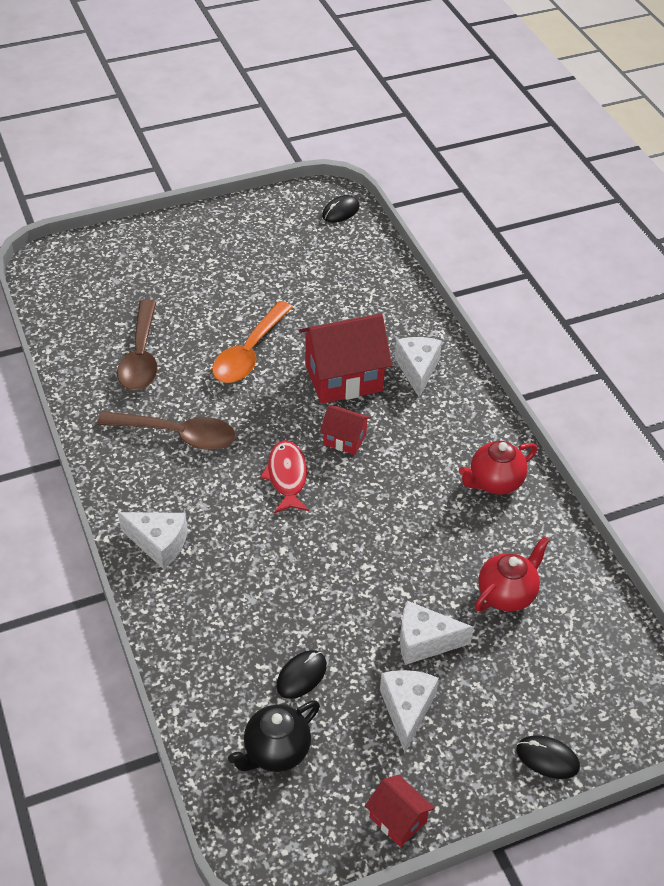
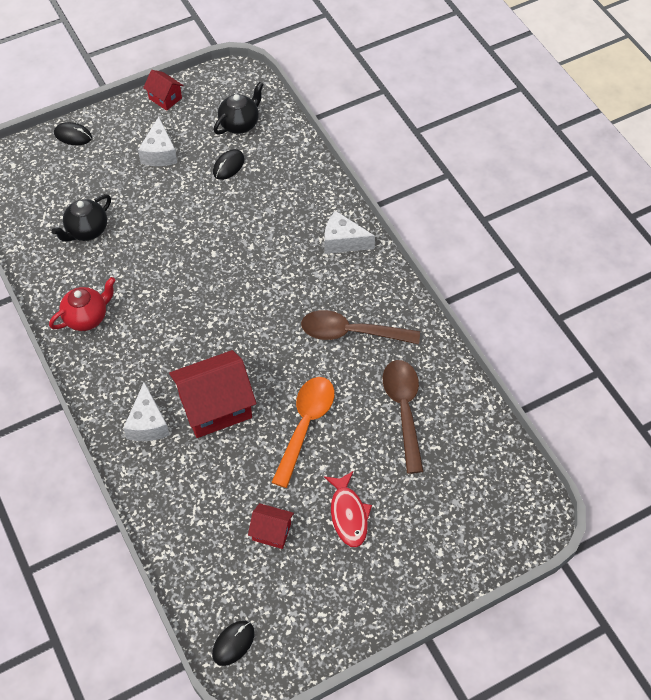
camera: 175 degrees right, 10 degrees up
(287, 477) = (255, 304): red fish -> red fish (348, 514)
(345, 439) = (210, 344): red house -> red house (271, 532)
(424, 642) = (147, 194): white cheese -> none
(507, 594) = (87, 231): red teapot -> black teapot

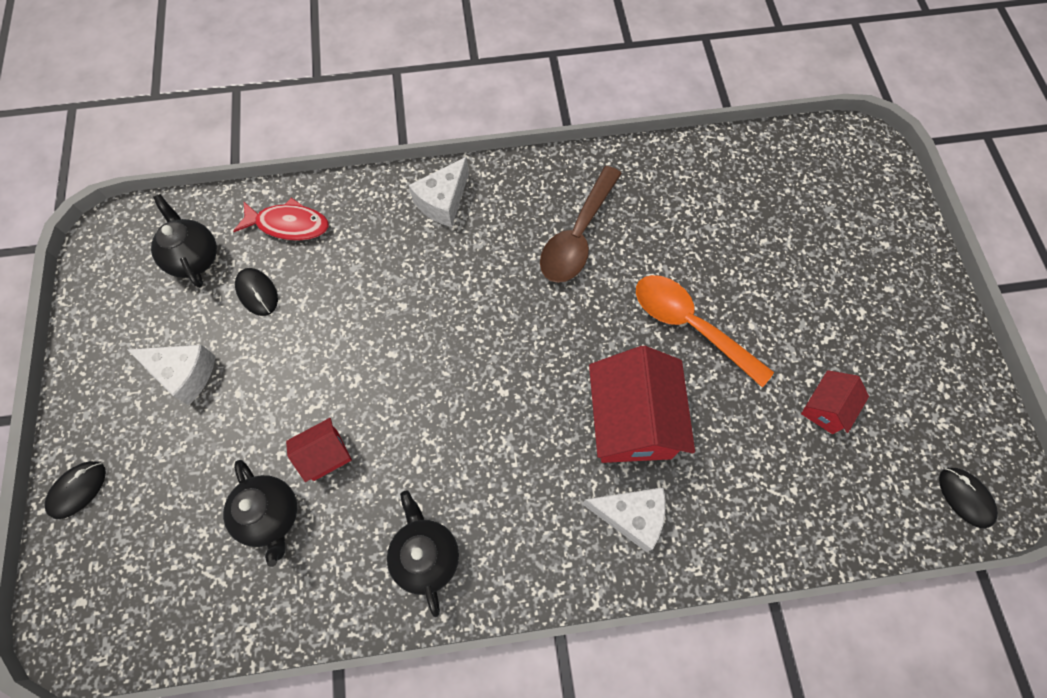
camera: 70 degrees left, 10 degrees up
(87, 317) = (426, 556): red teapot -> black teapot
(165, 98) = (89, 338): red house -> red house (325, 455)
(348, 514) = (820, 318): red fish -> red fish (289, 225)
(404, 410) = (700, 218): brown spoon -> none

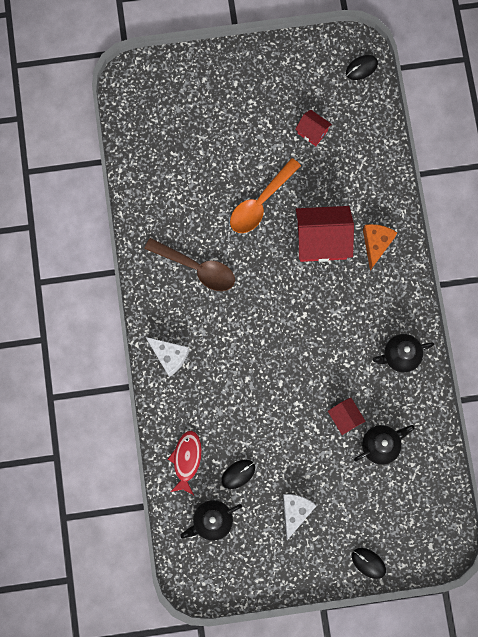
camera: 90 degrees left, 10 degrees up
(631, 516) = (376, 244): white cheese -> orange cheese

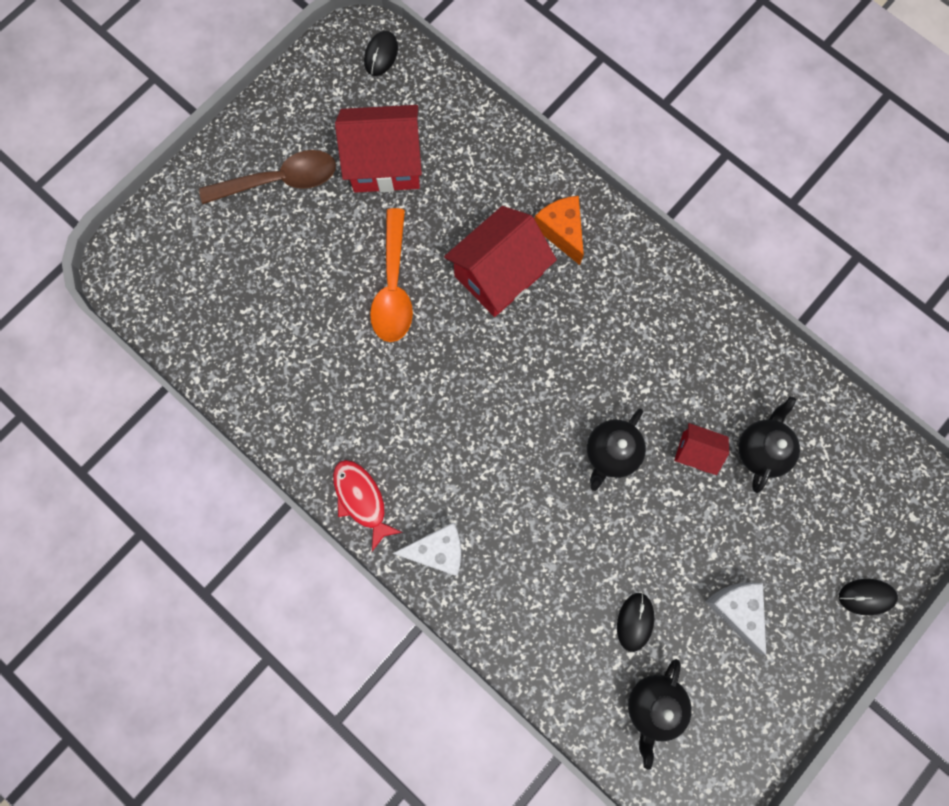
camera: 40 degrees left, 0 degrees up
(186, 460) = (561, 657): red fish -> red fish (361, 499)
(197, 268) = (383, 420): brown spoon -> brown spoon (280, 181)
(312, 132) = (385, 164): red house -> red house, size x1.96
(400, 355) = (694, 332): black teapot -> black teapot (611, 453)

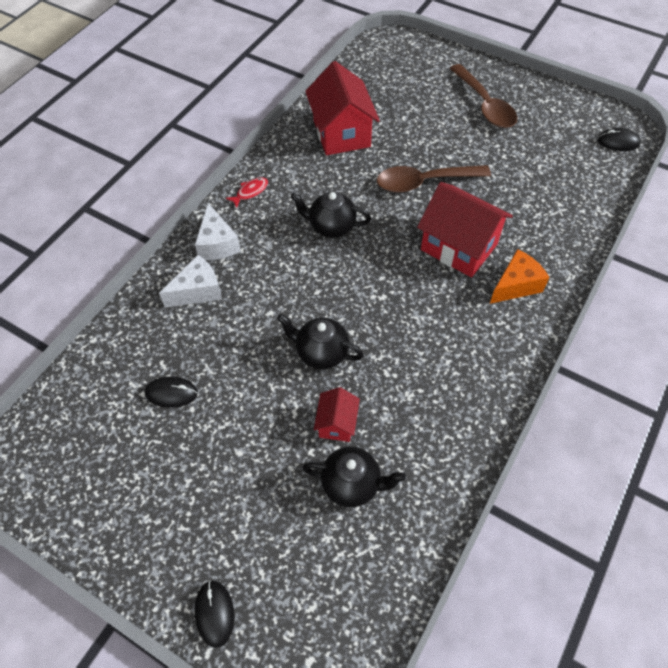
camera: 80 degrees right, 20 degrees down
(361, 499) = (250, 192): red fish -> red fish, size x0.63
(385, 164) = (525, 160): red house -> red house (341, 133)
(393, 287) = (424, 182): orange spoon -> brown spoon
(653, 705) = (99, 418): black teapot -> black teapot (331, 226)
(736, 609) = (190, 479): white cheese -> white cheese (198, 291)

